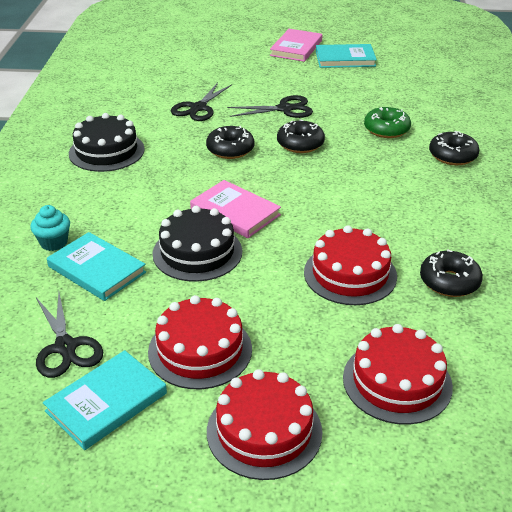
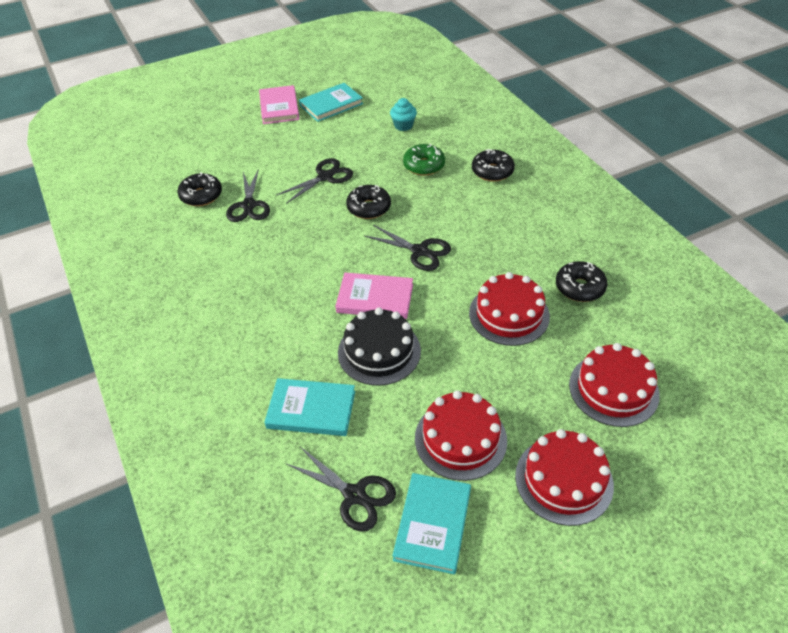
camera: 30 degrees left, 10 degrees up
(54, 242) = (248, 402): turquoise cupcake -> turquoise cupcake (403, 126)
(106, 151) = (206, 286): black cake -> none
(230, 149) = (316, 238): black donut -> black donut (201, 196)
(314, 192) = (420, 251): none -> black scissors

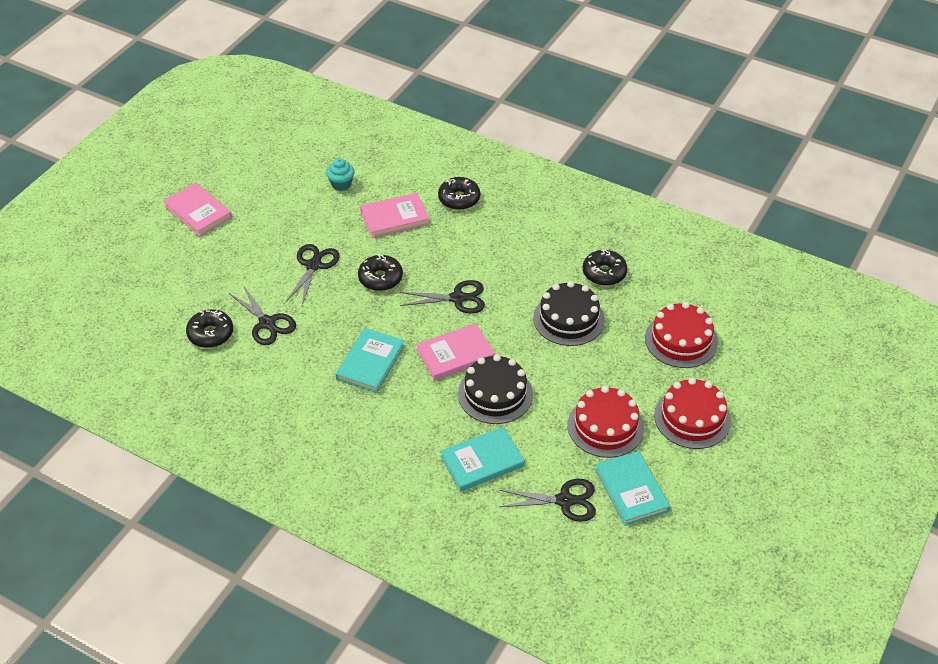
camera: 35 degrees left, 0 degrees up
(331, 105) = (249, 188): turquoise book -> turquoise book (370, 362)
(424, 166) = (395, 217): green donut -> pink book
(509, 314) = (568, 319): red cake -> black cake

